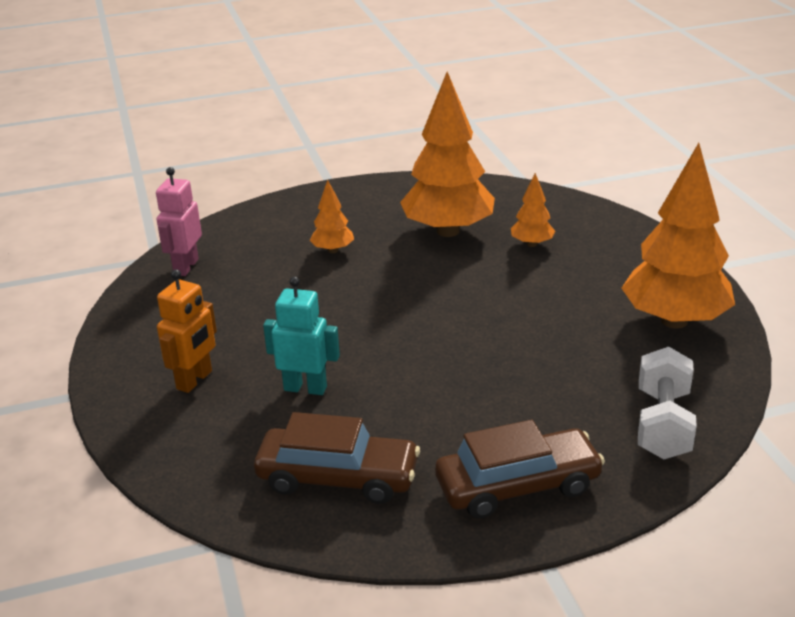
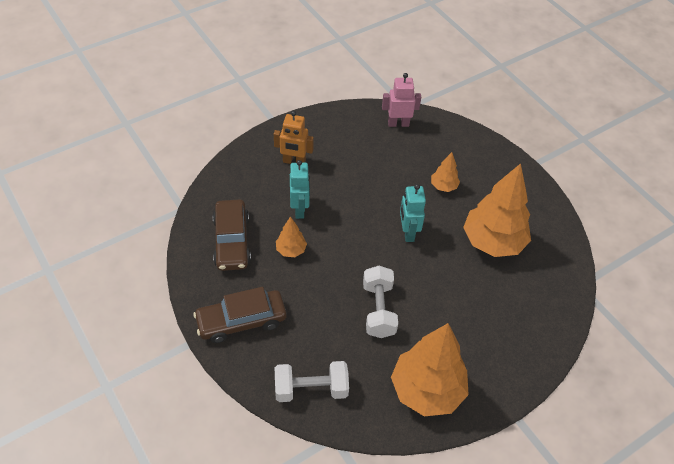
camera: 70 degrees right, 20 degrees up
(402, 293) = (408, 232): none -> turquoise robot
(518, 486) = (241, 321): brown car -> brown car turned 105 degrees clockwise
(532, 244) = (496, 293): orange tree -> orange tree (291, 250)
(533, 340) = (378, 310): none -> white dumbbell

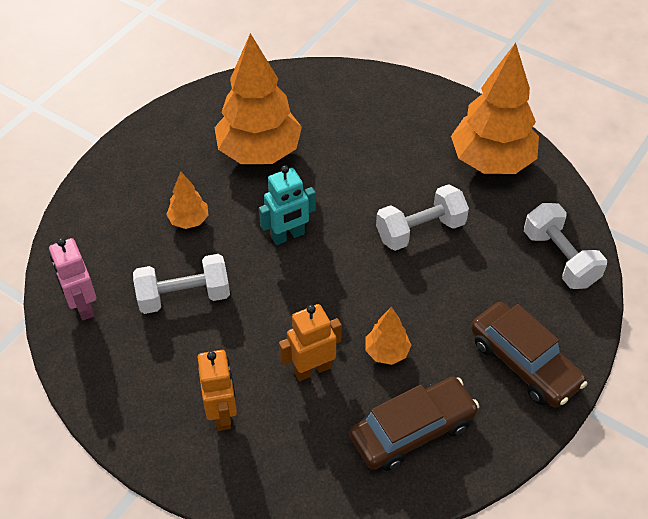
camera: 110 degrees left, 0 degrees up
(300, 209) = (312, 369): turquoise robot -> orange robot
(383, 168) = (184, 296): none -> white dumbbell

